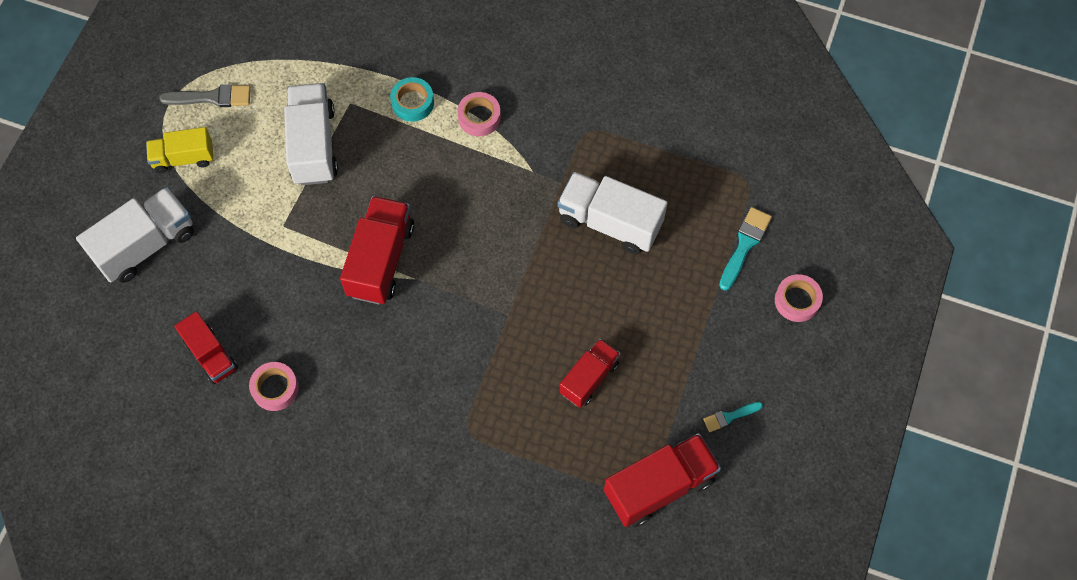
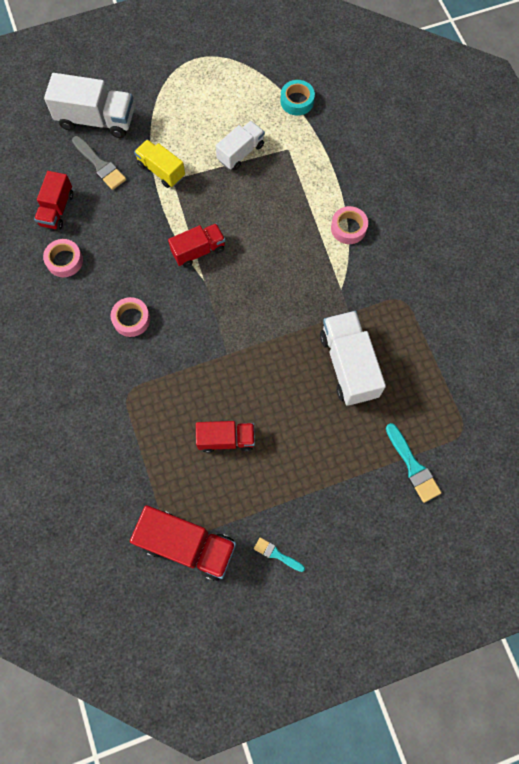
camera: 50 degrees right, 5 degrees up
(184, 158) = (169, 93): yellow truck -> yellow truck (161, 170)
(212, 97) = (221, 75): grey brush -> grey brush (100, 165)
(313, 145) = (240, 153): white truck -> white truck, size x0.63
(381, 260) = (198, 251): red truck -> red truck, size x0.63
(412, 103) = (321, 182): turquoise tape -> turquoise tape (297, 101)
(744, 245) = (413, 466): turquoise brush -> turquoise brush turned 75 degrees clockwise
(797, 300) = (403, 535): pink tape -> pink tape (131, 319)

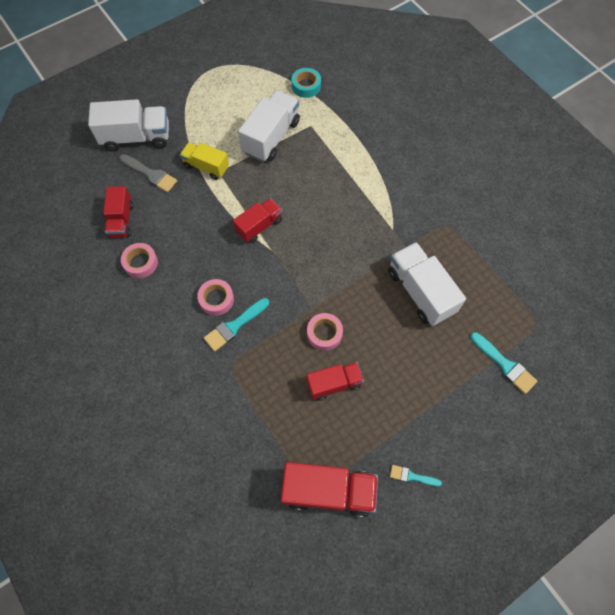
camera: 15 degrees left, 5 degrees down
(142, 352) = (234, 326): none -> turquoise brush
(240, 153) = (271, 137): white truck -> white truck, size x1.58
(348, 228) = (382, 178): pink tape -> pink tape (324, 333)

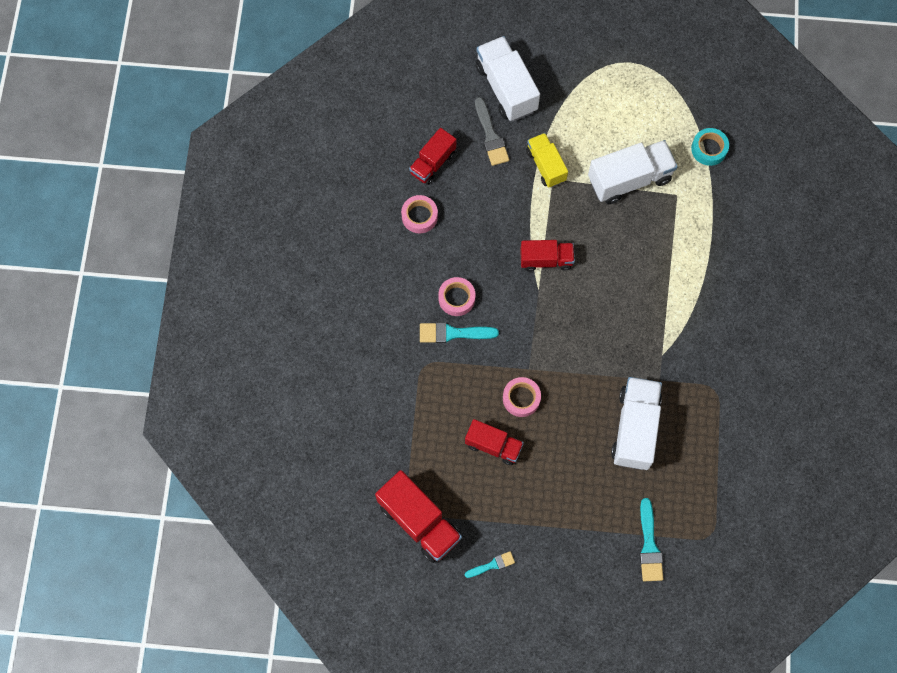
camera: 40 degrees right, 5 degrees up
(136, 137) = (506, 88): white truck -> white truck turned 150 degrees counterclockwise
(412, 476) = (492, 565): turquoise brush -> turquoise brush turned 105 degrees clockwise

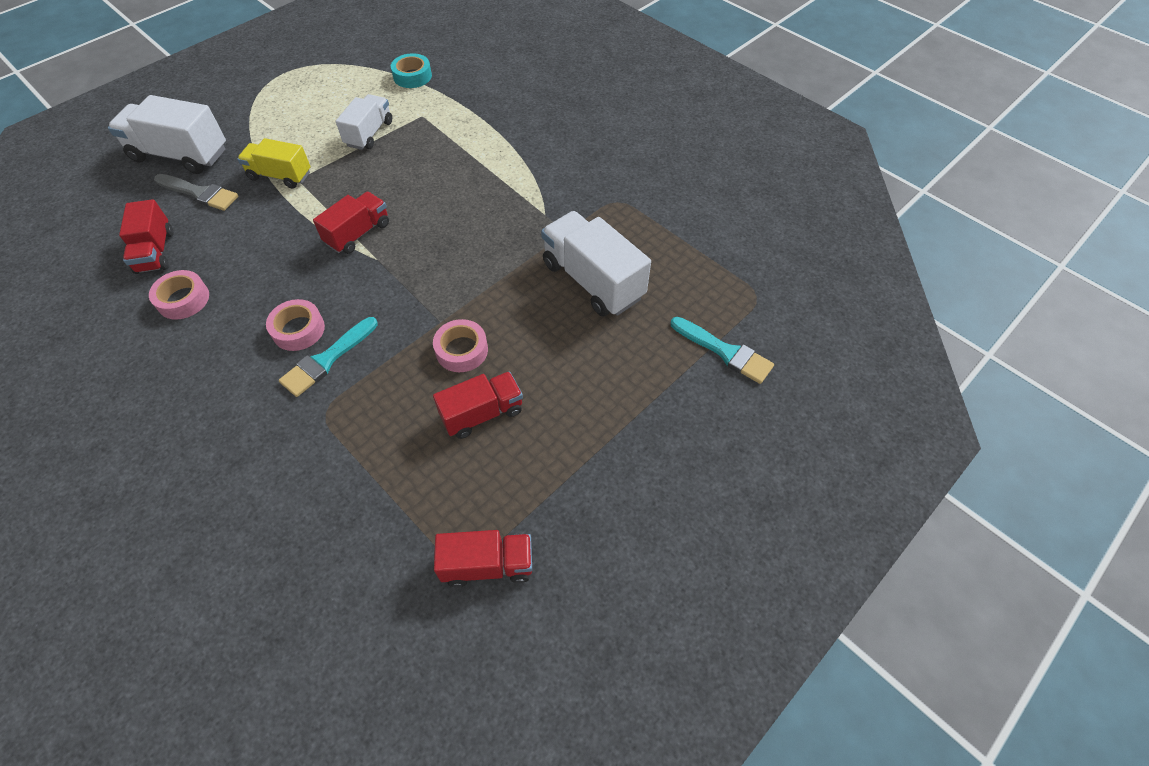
camera: 50 degrees left, 15 degrees down
(419, 521) = (487, 565): red truck -> red truck, size x0.63
(492, 565) = (615, 521): turquoise brush -> none
(629, 179) = (369, 134): white truck -> white truck, size x0.63

